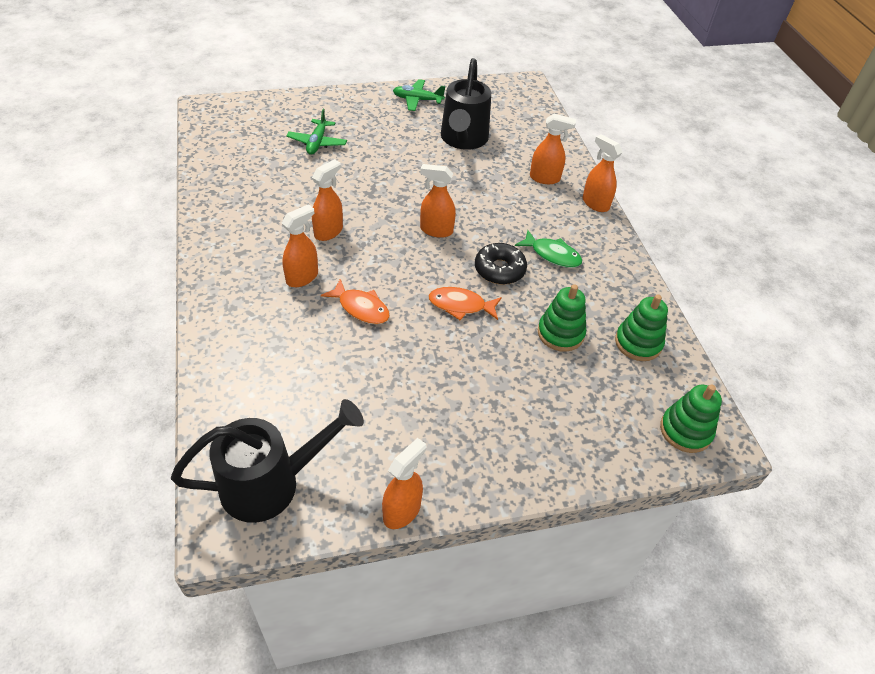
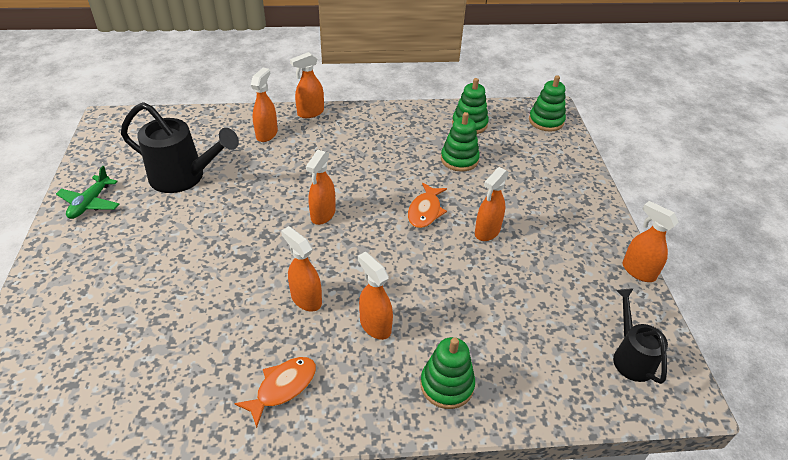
camera: 80 degrees left, 5 degrees down
(239, 328) = (447, 385): none -> green stacking toy
(271, 483) = (631, 357): black watering can -> black watering can, size x0.61
(317, 143) = (134, 302): green plane -> none
(361, 308) = (423, 280): orange fish -> orange fish (283, 387)
(440, 359) = (487, 232): none -> orange spray bottle
(499, 269) = (383, 181): black donut -> none
(552, 255) = (369, 148): green fish -> none

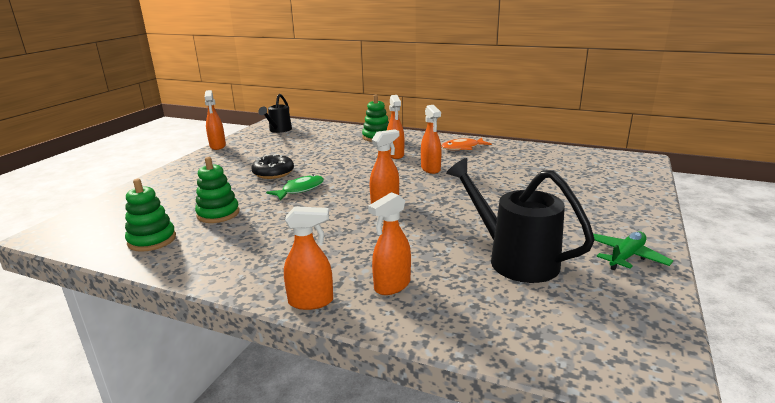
camera: 150 degrees left, 20 degrees down
(425, 211) = (300, 189): orange fish -> green fish
(487, 232) = (273, 173): orange spray bottle -> black donut
(546, 121) = (78, 225): green stacking toy -> none

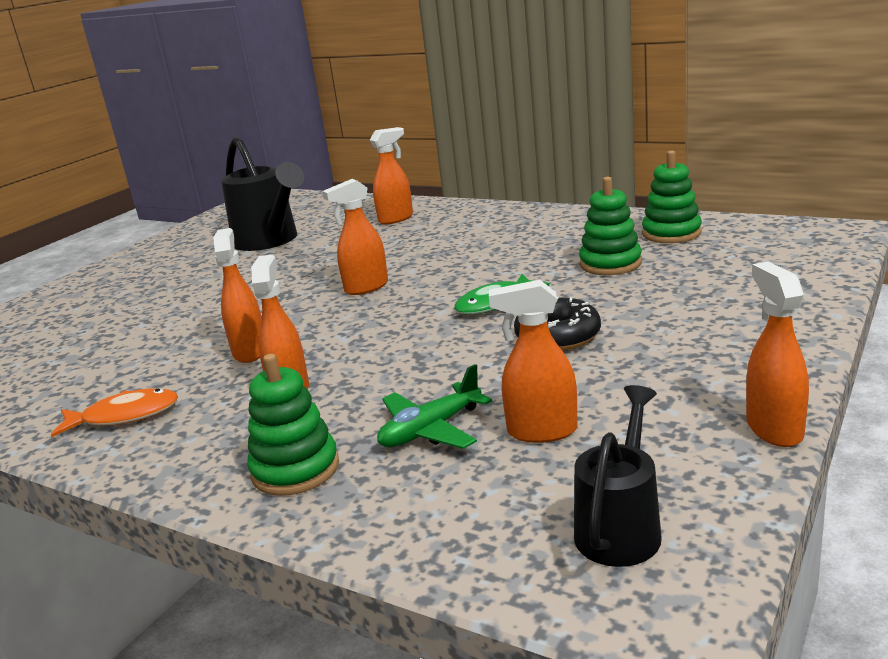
camera: 170 degrees left, 0 degrees up
(311, 301) = (467, 207): orange spray bottle -> orange spray bottle (541, 431)
(626, 256) = (167, 248): green plane -> green plane (430, 430)

